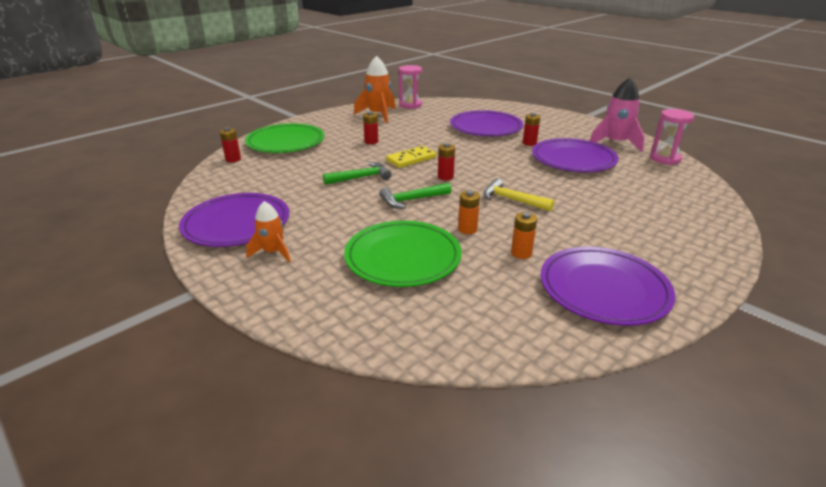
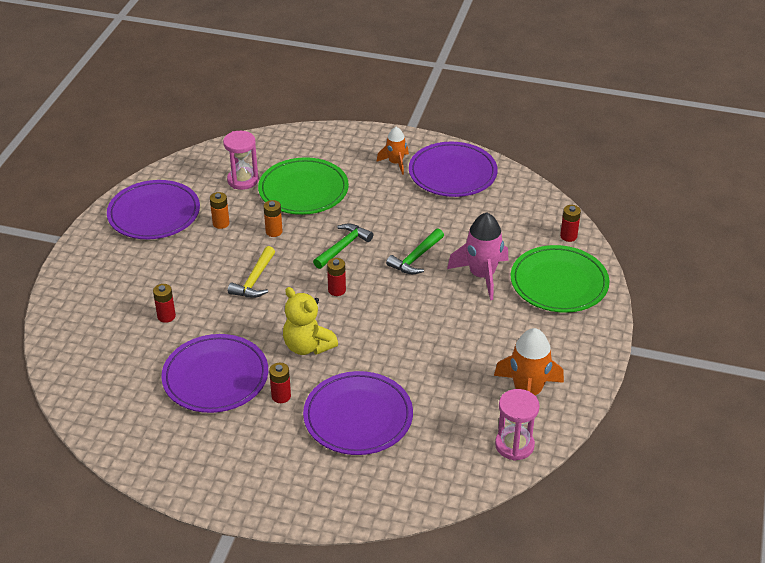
camera: 150 degrees right, 10 degrees up
(371, 142) = (469, 322): red battery -> red battery (166, 316)
(411, 159) = (395, 306): yellow domino -> none
(494, 157) = (307, 346): none -> yellow teddy bear
(512, 200) = (254, 280): yellow hammer -> yellow hammer turned 105 degrees clockwise
(615, 143) = (170, 442): pink rocket -> pink rocket (482, 275)
(665, 159) = (104, 424): pink hourglass -> pink hourglass (243, 180)

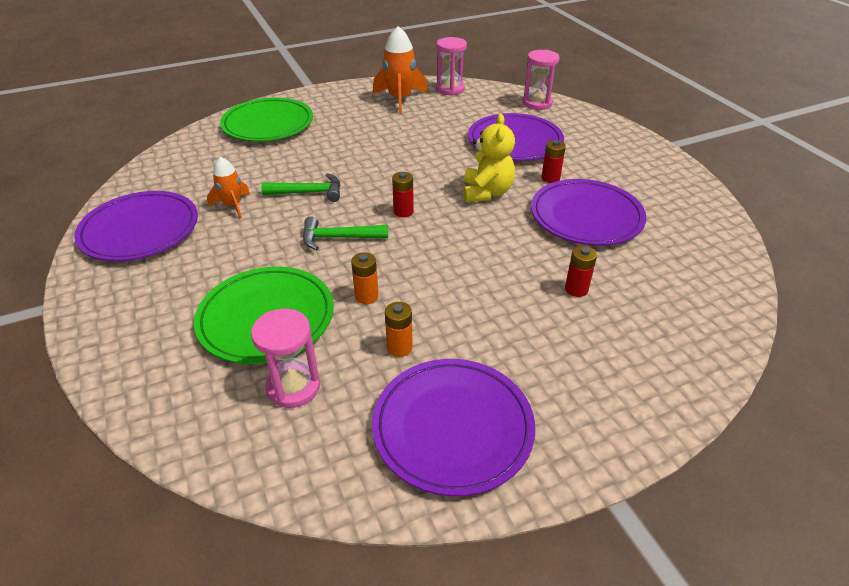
camera: 130 degrees left, 0 degrees up
(254, 280) = (454, 264): yellow hammer -> none
(395, 163) = (146, 277): orange rocket -> orange rocket (233, 205)
(410, 492) = (537, 103): none -> pink hourglass
(482, 275) = (296, 155): pink rocket -> none
(568, 236) = (198, 139): red battery -> none

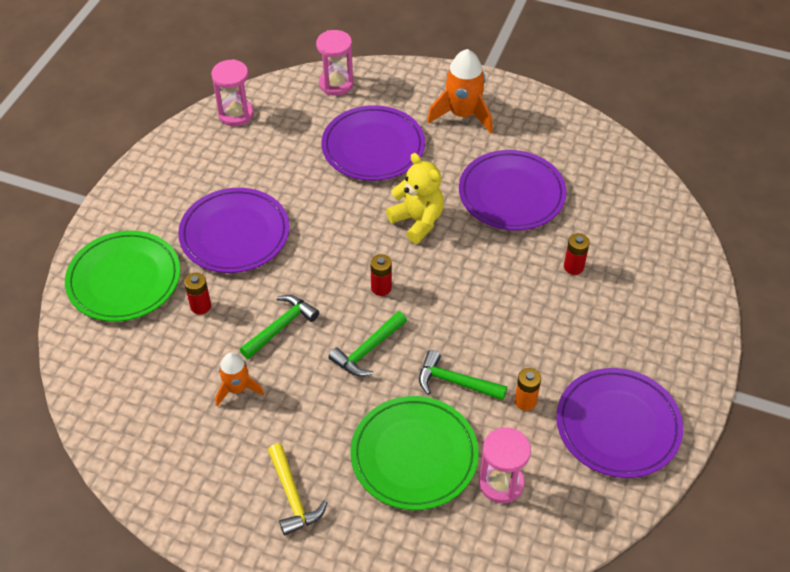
camera: 45 degrees left, 10 degrees up
(140, 230) = (197, 473): purple plate -> purple plate (235, 234)
(161, 281) = (293, 496): none -> yellow hammer
(366, 296) = (455, 382): orange battery -> green hammer
(400, 99) = (207, 159): orange rocket -> orange rocket (463, 114)
(550, 178) = (445, 171): red battery -> red battery (200, 306)

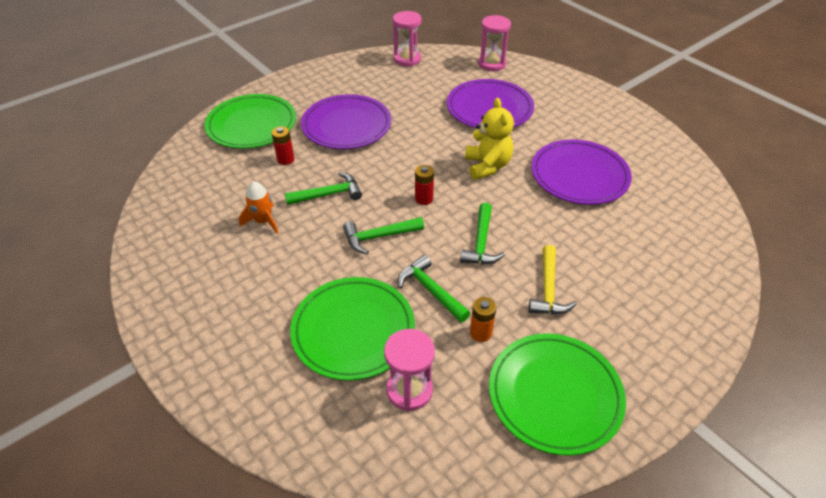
camera: 30 degrees right, 5 degrees down
(293, 496) = (236, 314): yellow hammer -> yellow hammer (548, 289)
(463, 114) = (576, 111): orange rocket -> none
(468, 311) = (481, 243): none -> green hammer
(573, 267) = (598, 247): red battery -> none
(618, 425) = (554, 395): purple plate -> green plate

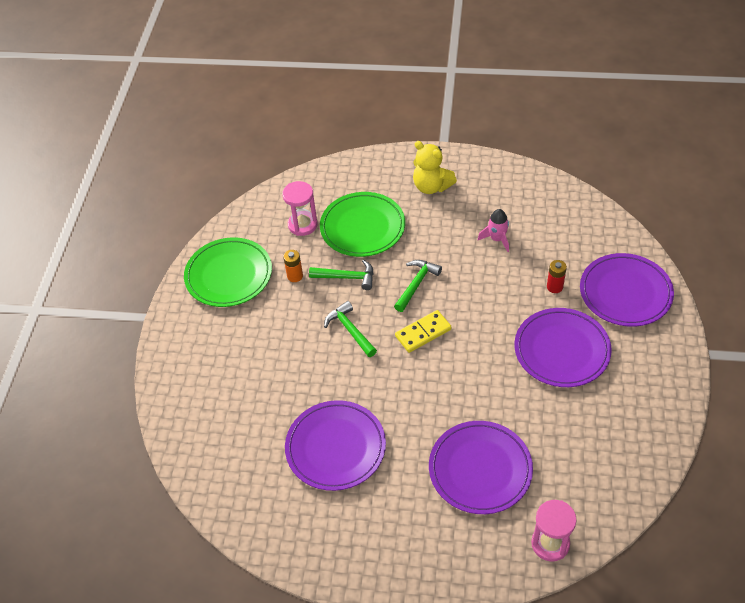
camera: 140 degrees right, 5 degrees up
(252, 125) = (625, 293): green plate -> purple plate
(263, 221) = (497, 239): orange rocket -> pink rocket
(329, 194) = (487, 286): green hammer -> none
(407, 59) = (631, 476): pink hourglass -> none
(424, 199) = (423, 333): red battery -> yellow domino
(487, 166) = (412, 399): yellow teddy bear -> yellow teddy bear (431, 186)
(548, 289) = (279, 330): yellow hammer -> none

